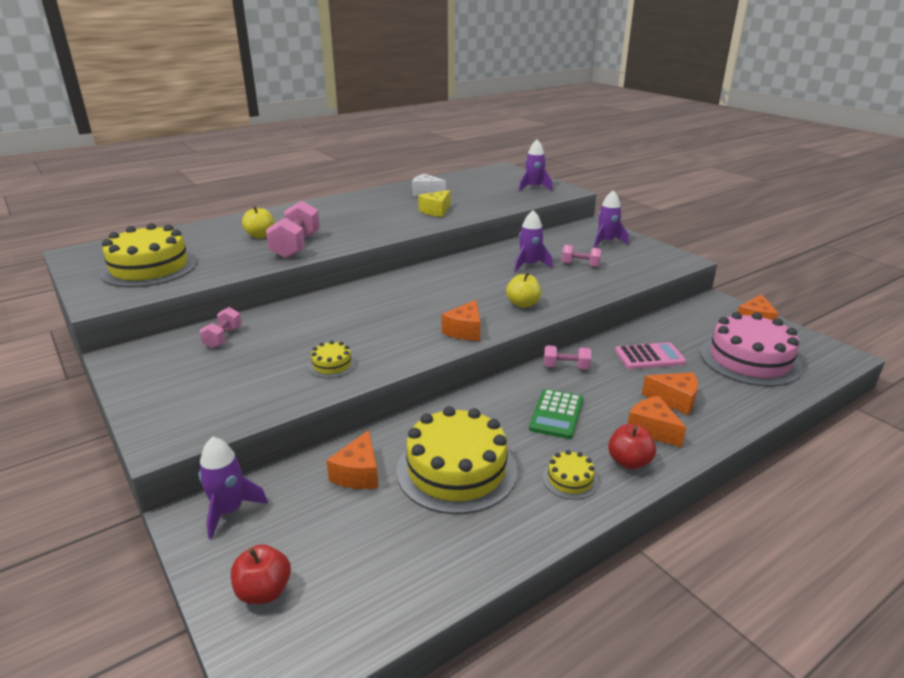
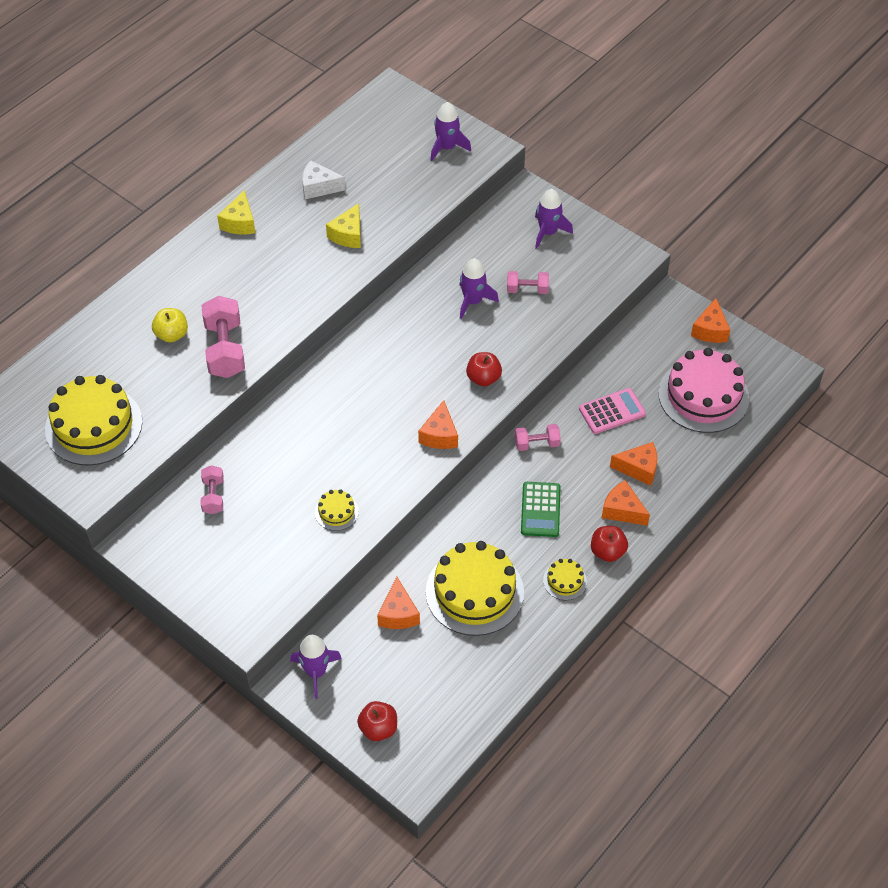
camera: 15 degrees left, 25 degrees up
(356, 199) = (239, 222): none -> yellow cheese
(523, 304) = (483, 378): yellow apple -> red apple

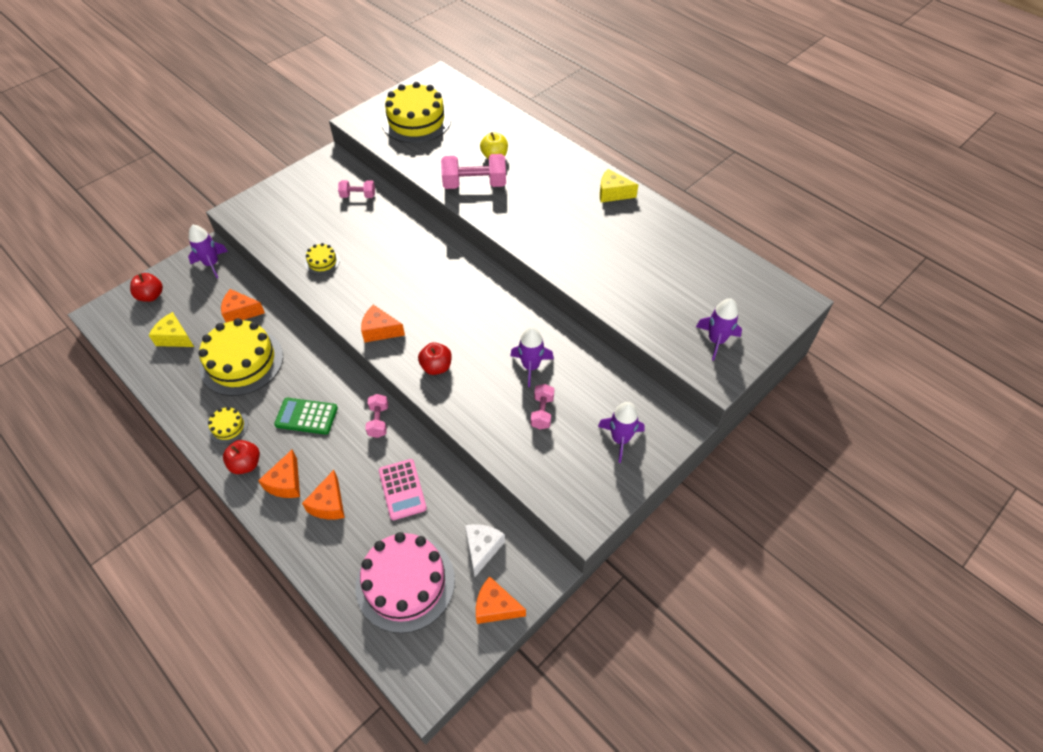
camera: 95 degrees right, 0 degrees up
(319, 187) = (656, 243): white cheese -> white cheese (482, 549)
(348, 235) = (596, 260): yellow cheese -> yellow cheese (175, 337)
(622, 510) = (286, 483): orange cheese -> orange cheese turned 150 degrees clockwise

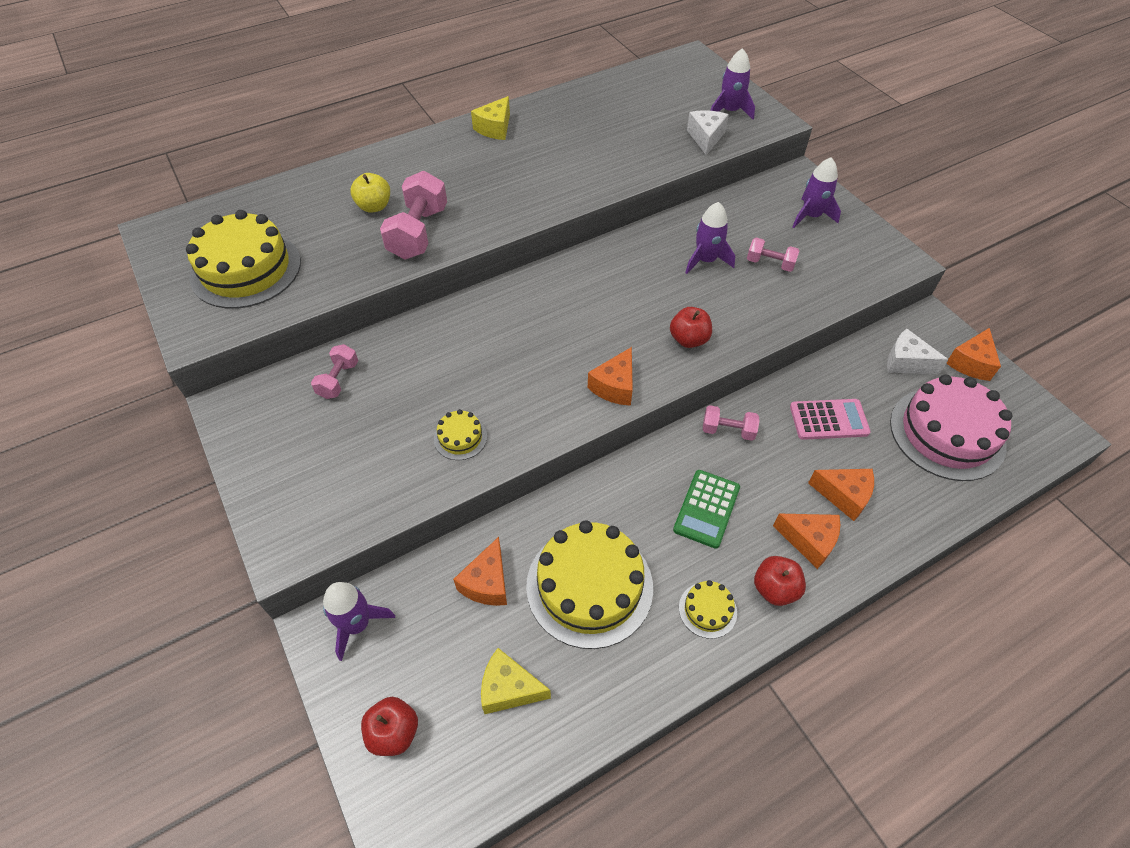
camera: 75 degrees left, 0 degrees up
(175, 337) = (509, 688): yellow cheese -> yellow cheese turned 60 degrees clockwise
(664, 328) = (706, 138): none -> white cheese

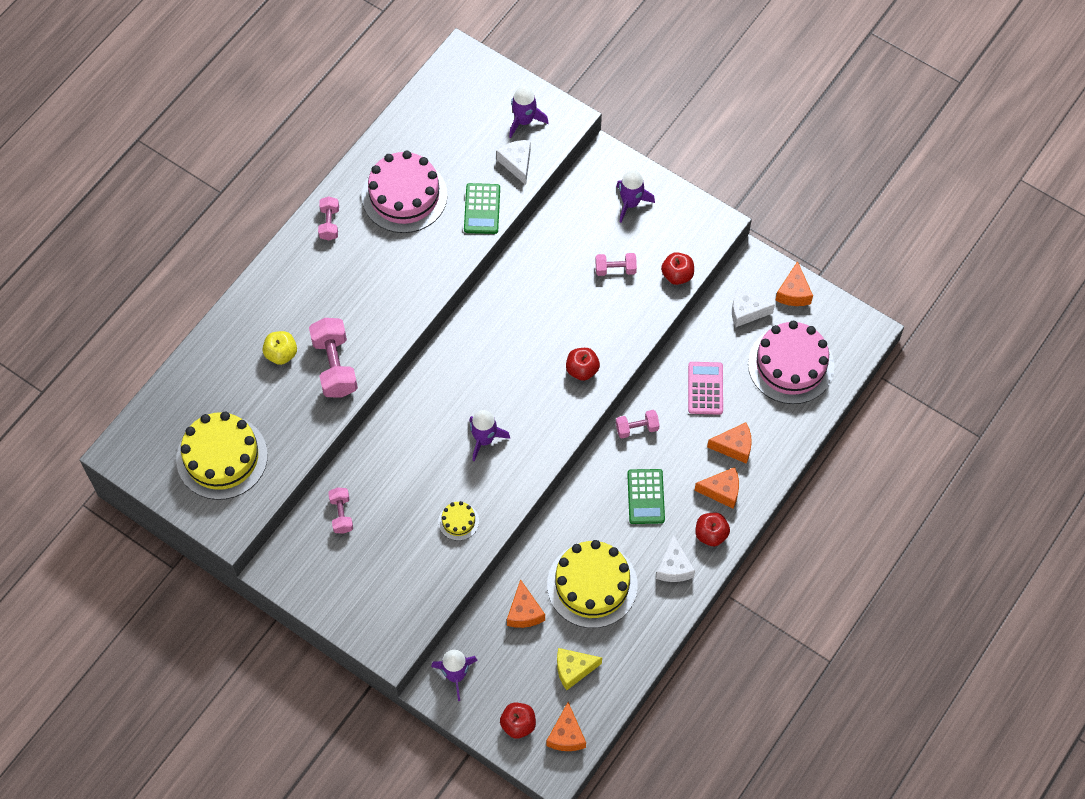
camera: 25 degrees left, 10 degrees up
(495, 128) = (329, 223): yellow cheese -> pink dumbbell
(579, 129) = (404, 195): none -> pink cake
(615, 386) = (546, 434): orange cheese -> orange cheese (566, 735)
(650, 160) = (482, 209): none -> green calculator
(706, 260) = (564, 286): purple rocket -> purple rocket (484, 439)
(707, 610) = (674, 567): yellow cake -> white cheese
(828, 420) = (705, 388): pink calculator -> pink calculator turned 60 degrees counterclockwise
(839, 290) = (677, 275): none -> red apple

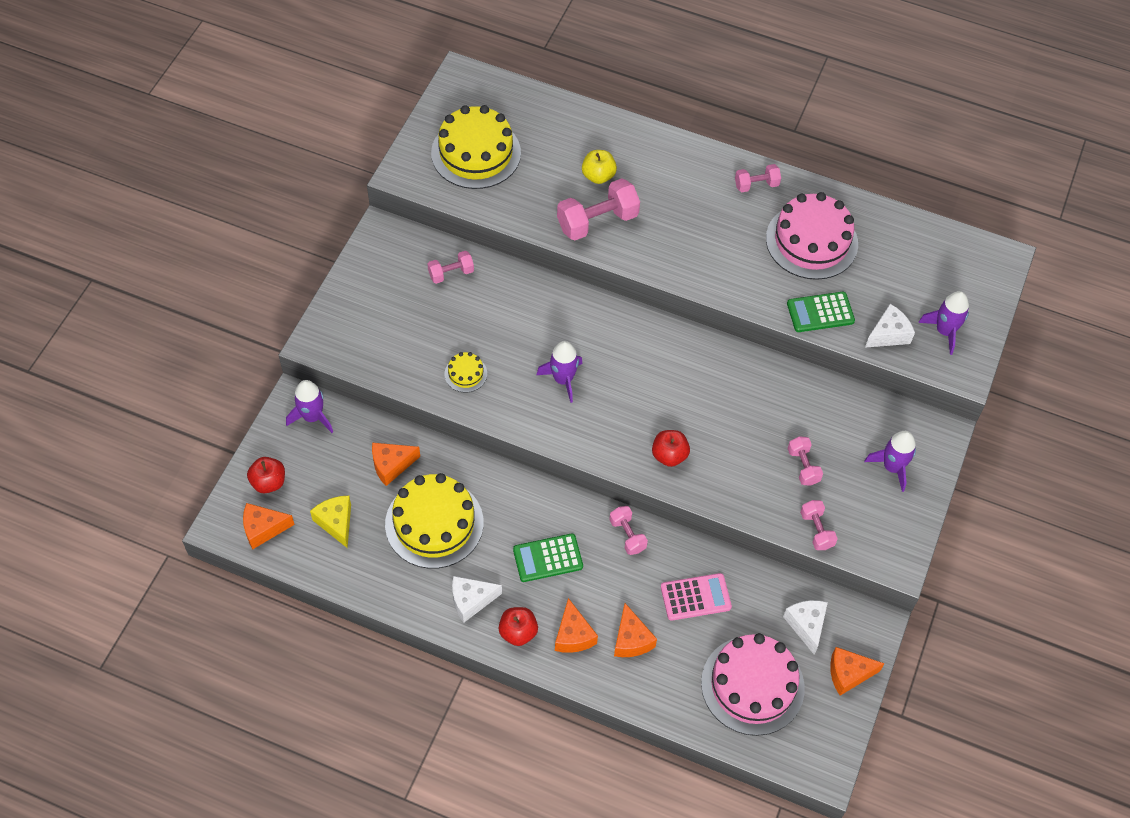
camera: 75 degrees right, 5 degrees down
(677, 275) = (816, 530): red apple -> pink dumbbell

